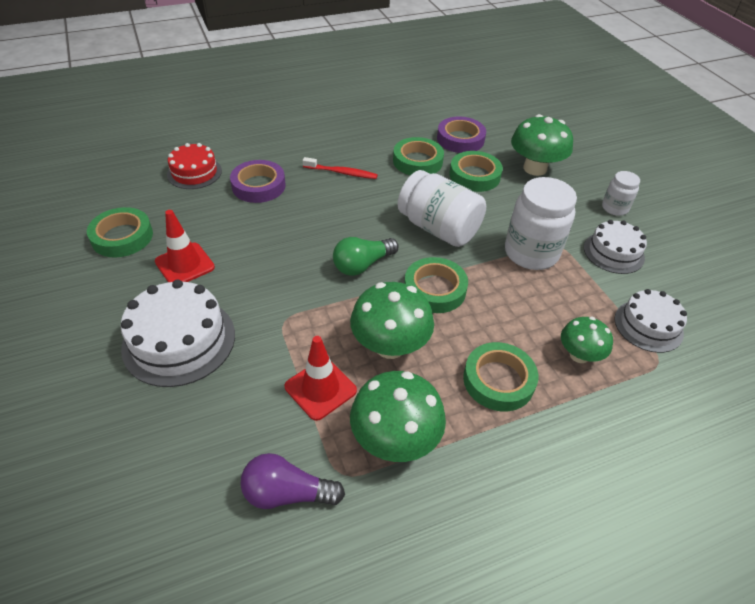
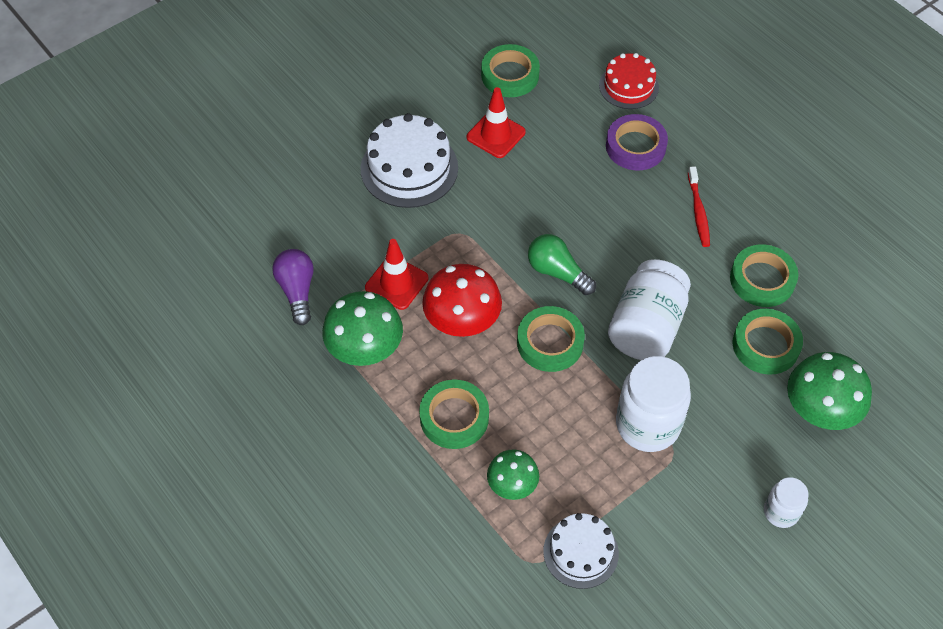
camera: 75 degrees right, 10 degrees up
(390, 346) = (462, 322): green mushroom -> red mushroom
(460, 139) = (838, 315): purple tape -> none
(613, 252) = (689, 513): white cake -> none

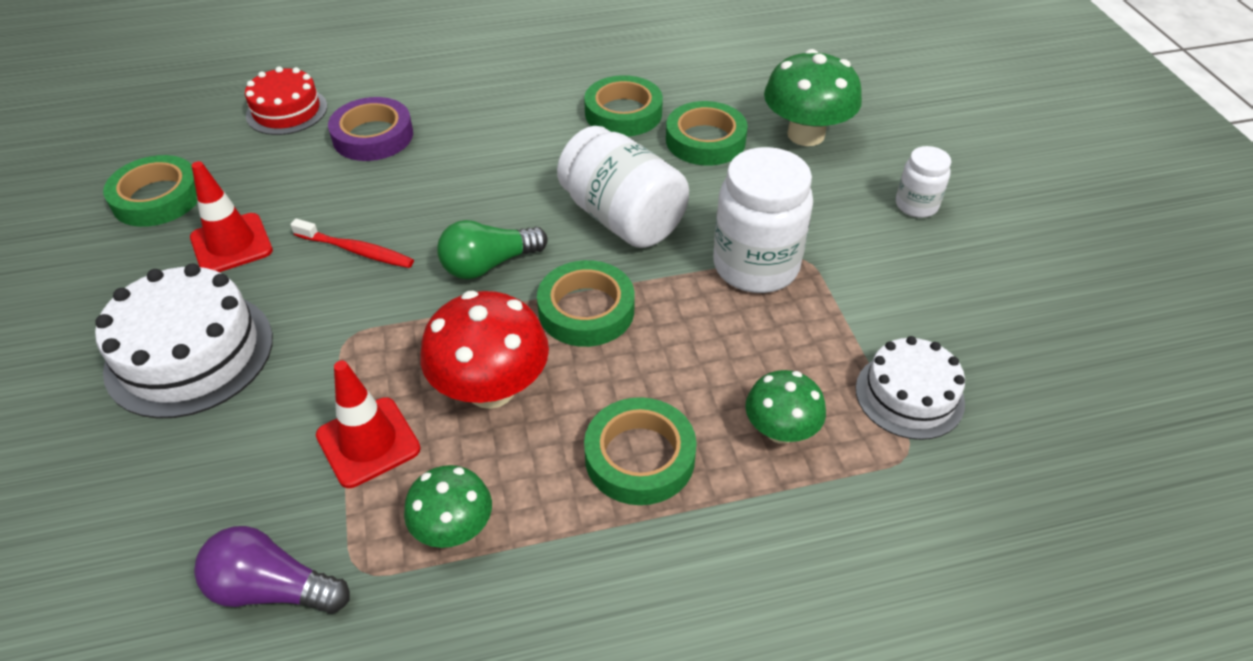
camera: 65 degrees left, 10 degrees down
(365, 349) = (454, 529): green mushroom -> green mushroom, size x0.61
(698, 211) = (502, 124): red toothbrush -> red toothbrush (356, 250)

